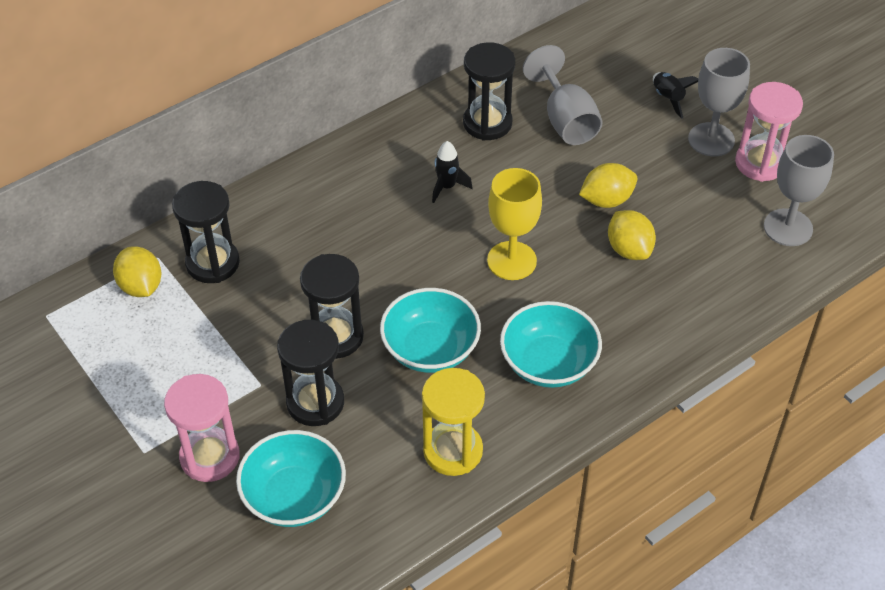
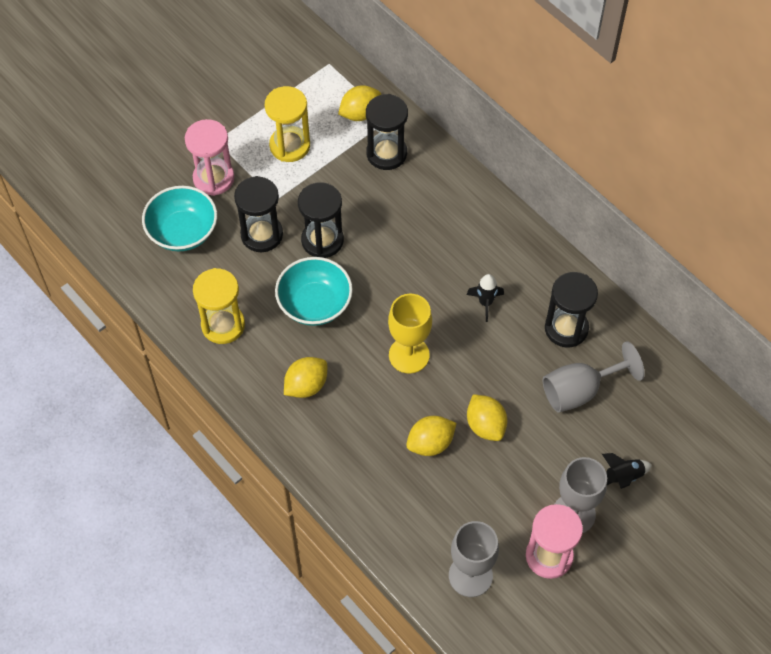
camera: 85 degrees right, 10 degrees up
(174, 365) = (290, 146): none -> yellow hourglass
(548, 363) = (306, 385): turquoise bowl -> yellow lemon

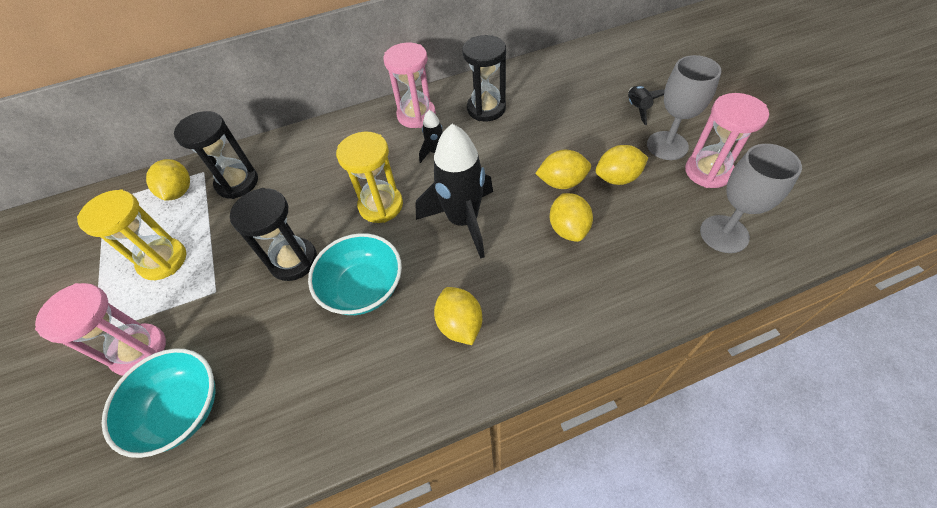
camera: 65 degrees left, 5 degrees down
(223, 325) = (338, 397): yellow hourglass -> yellow hourglass (381, 205)
(262, 235) = (247, 318): black hourglass -> none
(409, 355) = (463, 221): yellow goblet -> black rocket
(509, 474) = (617, 178): none -> yellow lemon
(531, 266) = (416, 115): none -> pink hourglass
(580, 390) = (548, 114): grey goblet -> none

